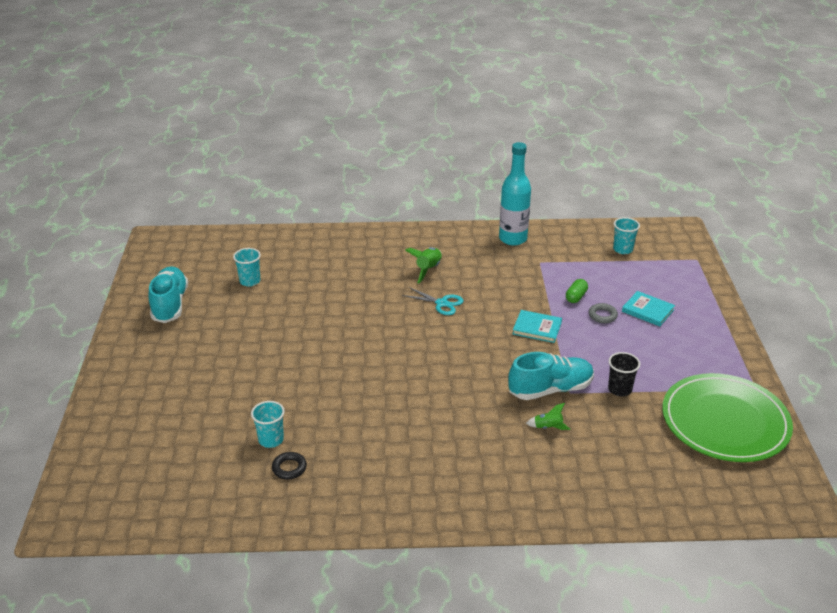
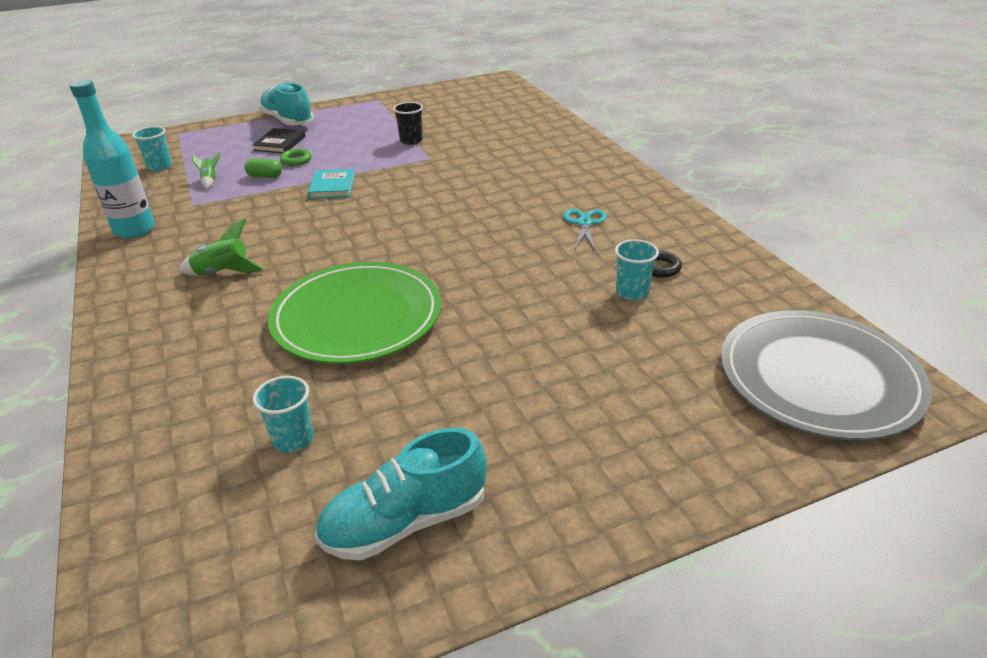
camera: 110 degrees left, 0 degrees up
(118, 486) = (819, 378): none -> grey plate
(442, 303) = (303, 247): turquoise scissors -> turquoise scissors (585, 223)
(548, 427) = (485, 159): green rocket -> green rocket (210, 180)
(550, 389) = (431, 166): turquoise shoe -> turquoise shoe (288, 121)
(602, 315) = (296, 160): grey ring -> green ring
(648, 310) = (280, 143): turquoise book -> black book
(725, 422) = (427, 104): green plate -> green plate (357, 317)

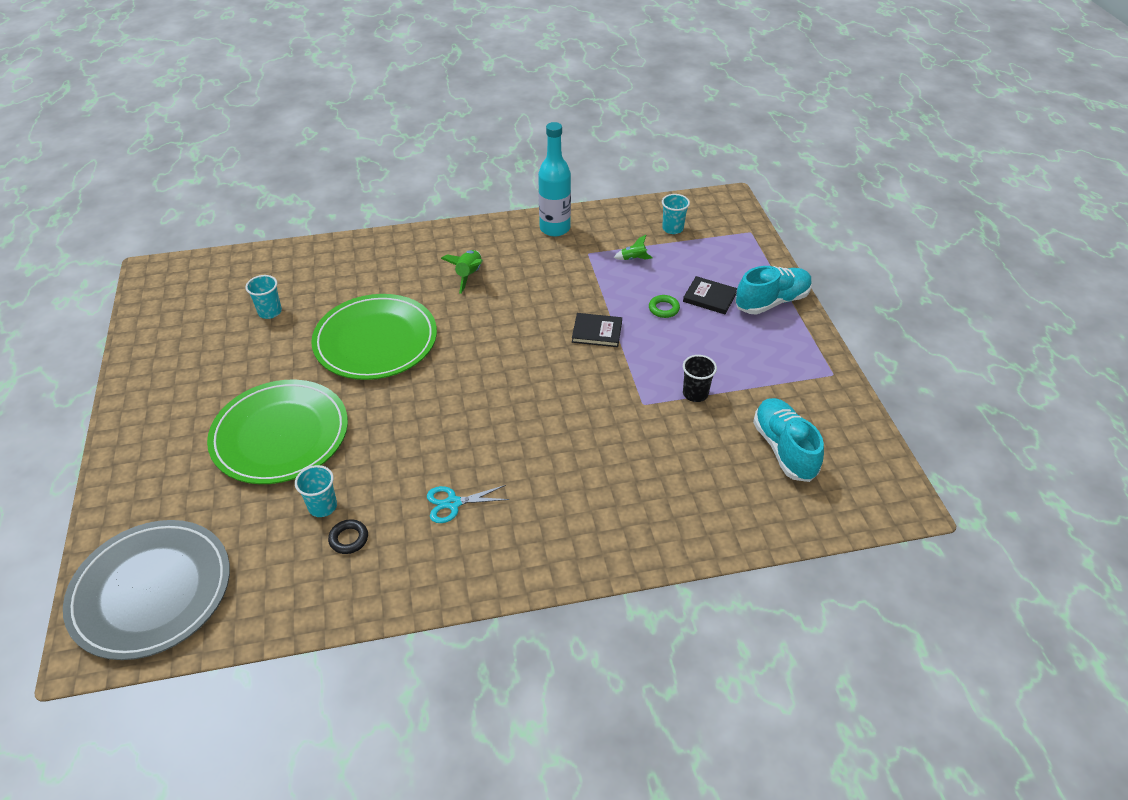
camera: 100 degrees right, 10 degrees up
(265, 176) = (632, 290): green capsule -> none
(332, 186) = (597, 332): turquoise book -> black book
(405, 522) = (181, 352): turquoise shoe -> turquoise shoe (784, 449)
(547, 351) = (280, 435): none -> green plate
(585, 223) = (453, 503): turquoise scissors -> turquoise scissors turned 150 degrees clockwise

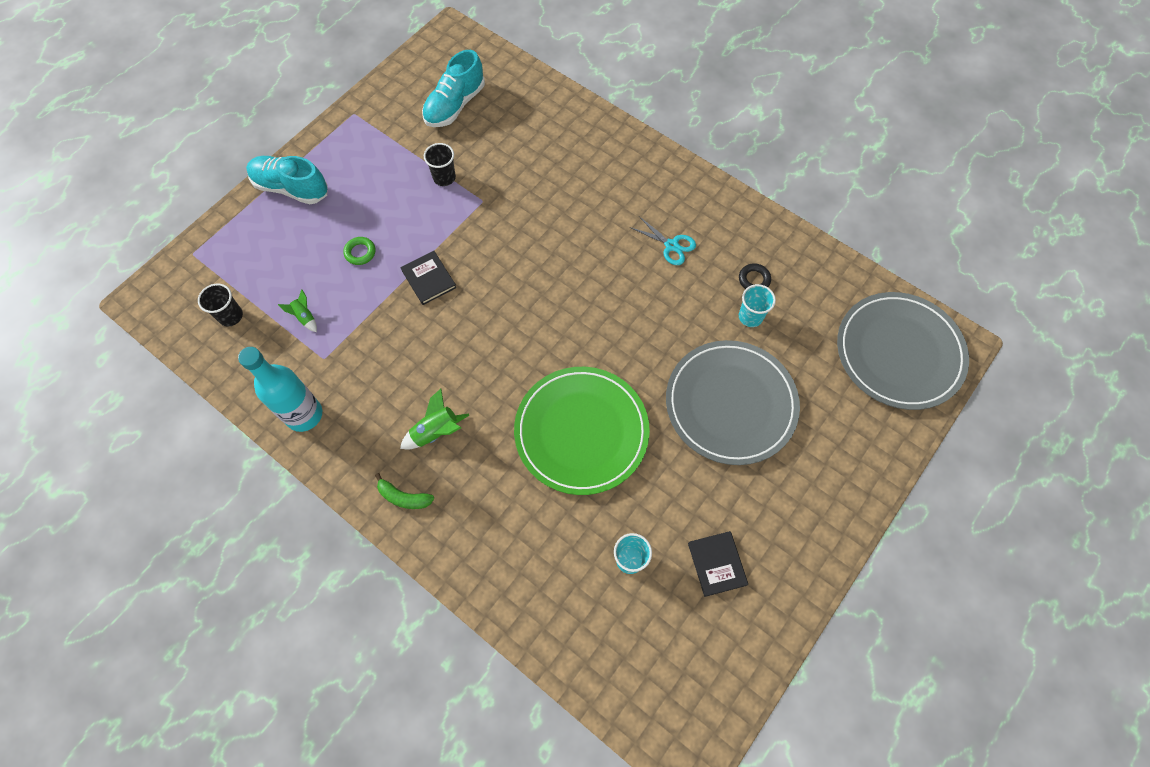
camera: 130 degrees left, 20 degrees up
(280, 435) = (730, 404): green plate -> grey plate
(444, 242) = (404, 497): none -> green banana
(672, 228) = (230, 316): turquoise cup -> black cup
(709, 297) = (318, 231): black book -> black book (716, 564)

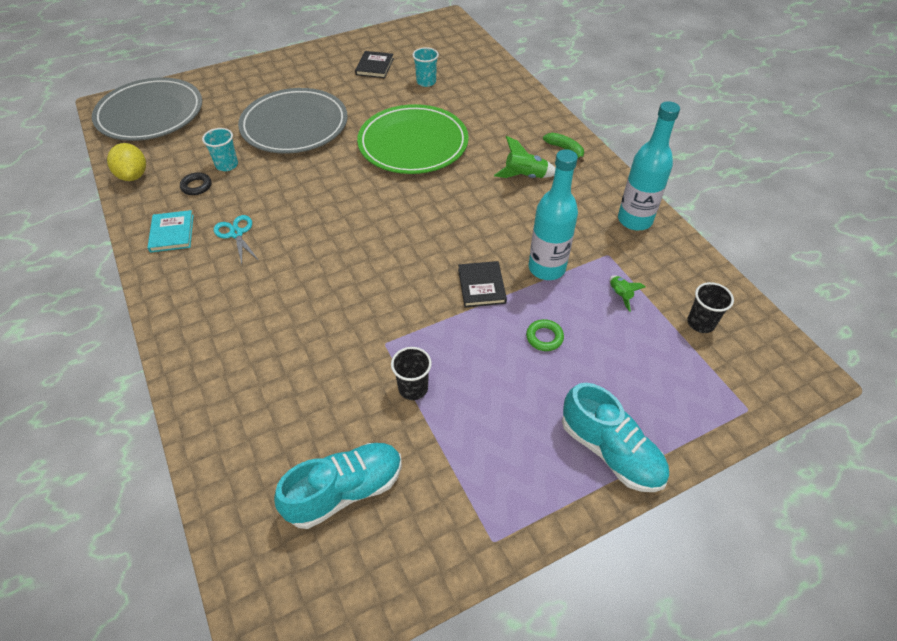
camera: 155 degrees left, 15 degrees down
(377, 320) = (546, 268): none -> turquoise bottle
(726, 224) = (172, 233): none -> turquoise book
(824, 267) = (133, 175): none -> yellow lemon

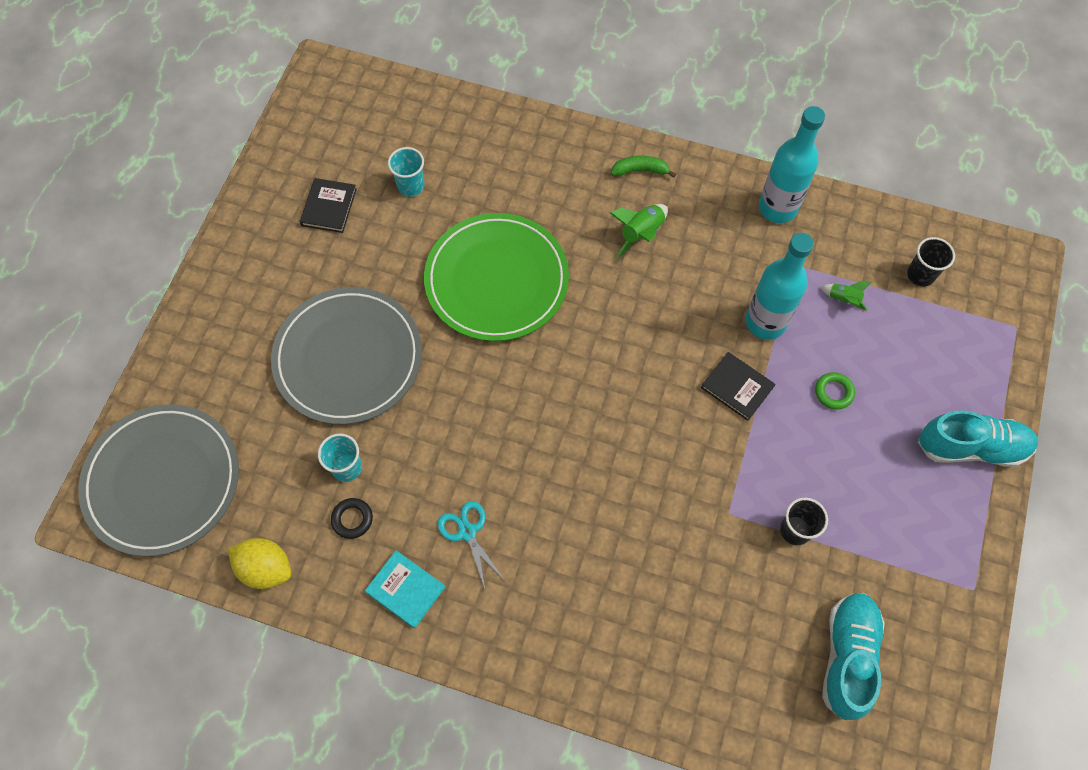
camera: 45 degrees left, 15 degrees up
(236, 233) = (467, 532): turquoise scissors -> turquoise scissors turned 45 degrees clockwise
(375, 66) = (329, 207): black book -> black book turned 45 degrees clockwise

